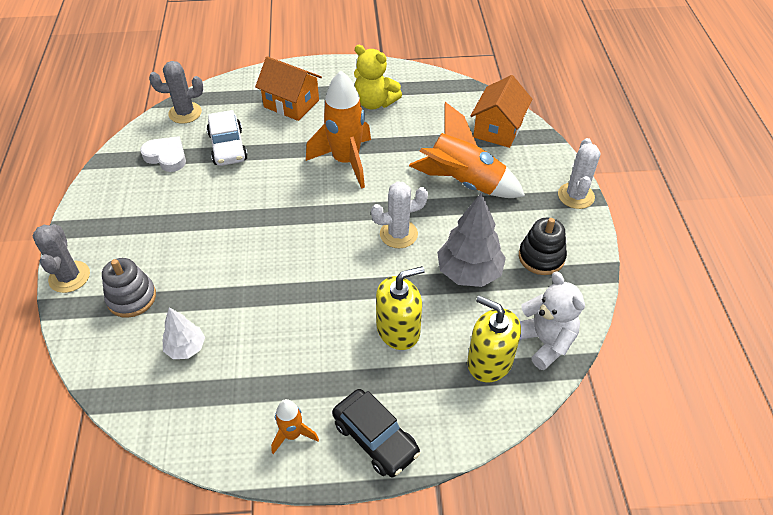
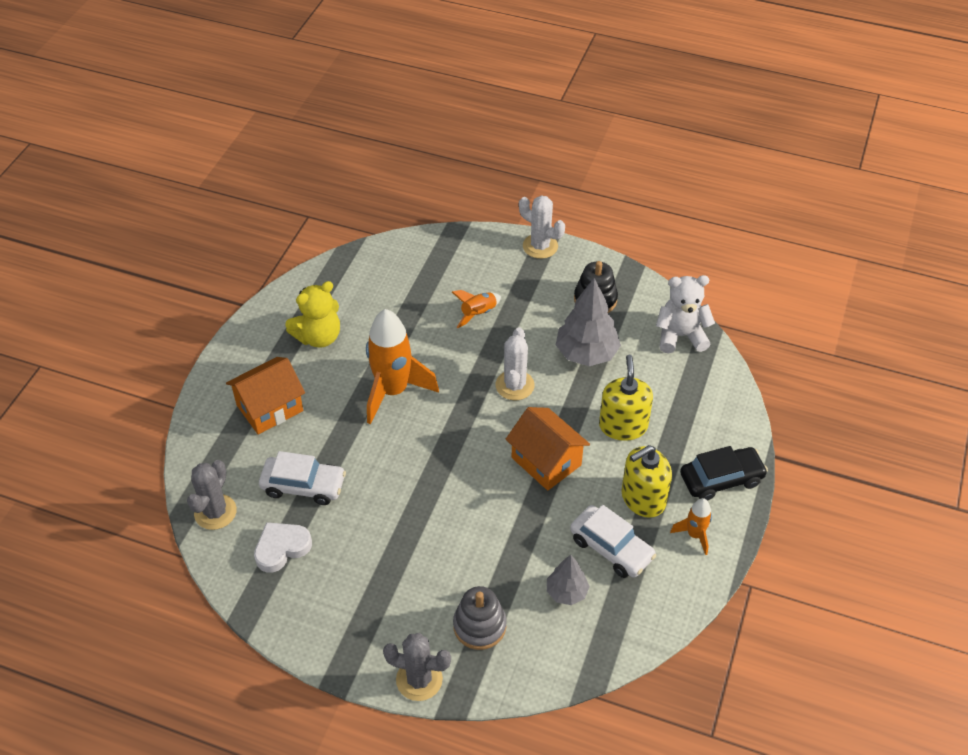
camera: 65 degrees left, 0 degrees up
(186, 348) = (566, 592): white tree -> grey tree
(248, 367) = (611, 548): none -> white car
(463, 183) = (478, 314): orange rocket -> orange rocket, size x0.49
(489, 361) = (683, 378): yellow soap dispenser -> yellow soap dispenser (643, 498)
(498, 129) = (423, 260): orange house -> orange house (546, 461)

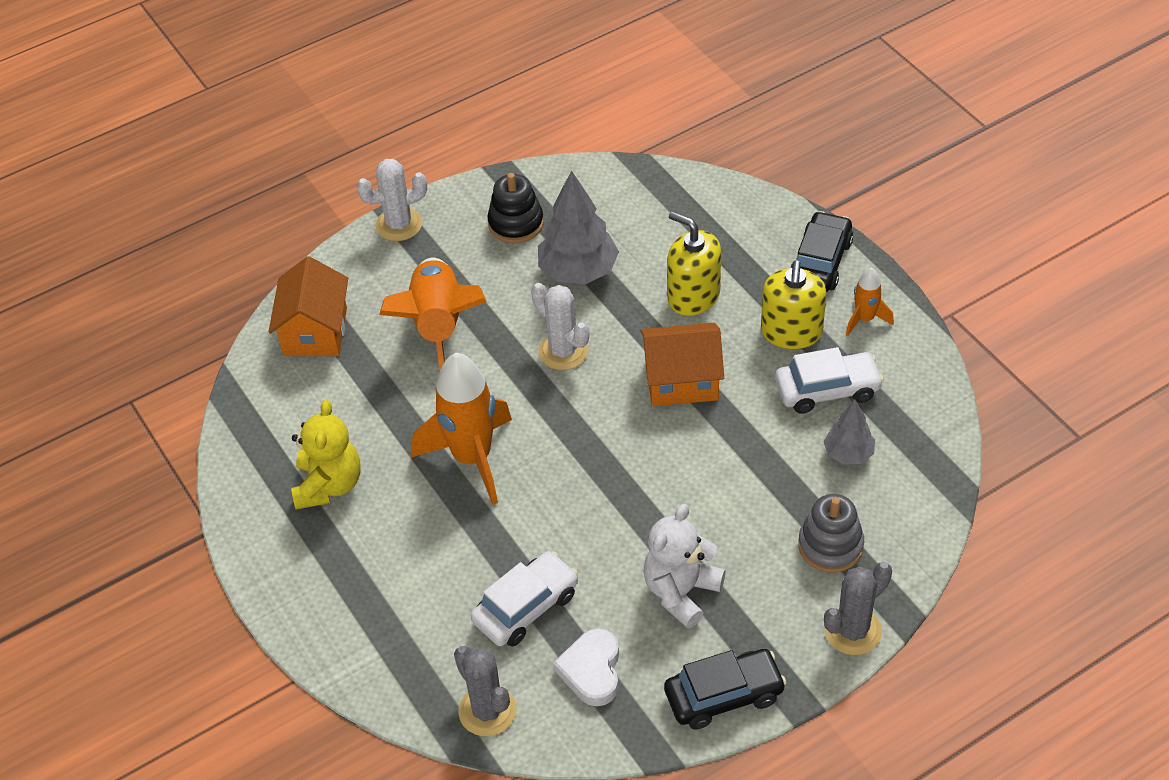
camera: 50 degrees left, 0 degrees up
(270, 408) = (387, 584): orange house -> orange house (315, 331)
(314, 632) = (724, 695): none -> black car
(478, 314) = (438, 327): orange rocket -> orange rocket, size x2.04
(680, 336) = (626, 188): white teddy bear -> white teddy bear (681, 592)

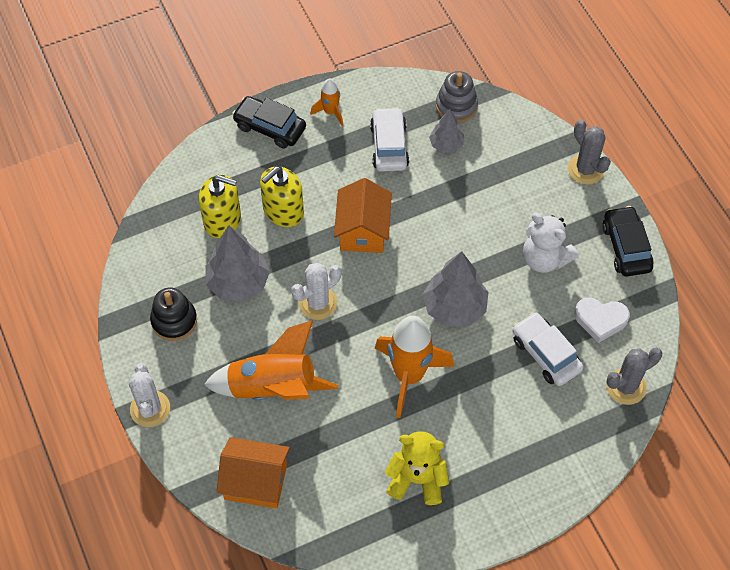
camera: 85 degrees left, 10 degrees up
(582, 495) = (454, 307): none -> grey tree
(791, 332) = (332, 157): yellow soap dispenser -> yellow soap dispenser (222, 220)
(830, 546) = (519, 169): grey stacking toy -> grey stacking toy (456, 106)

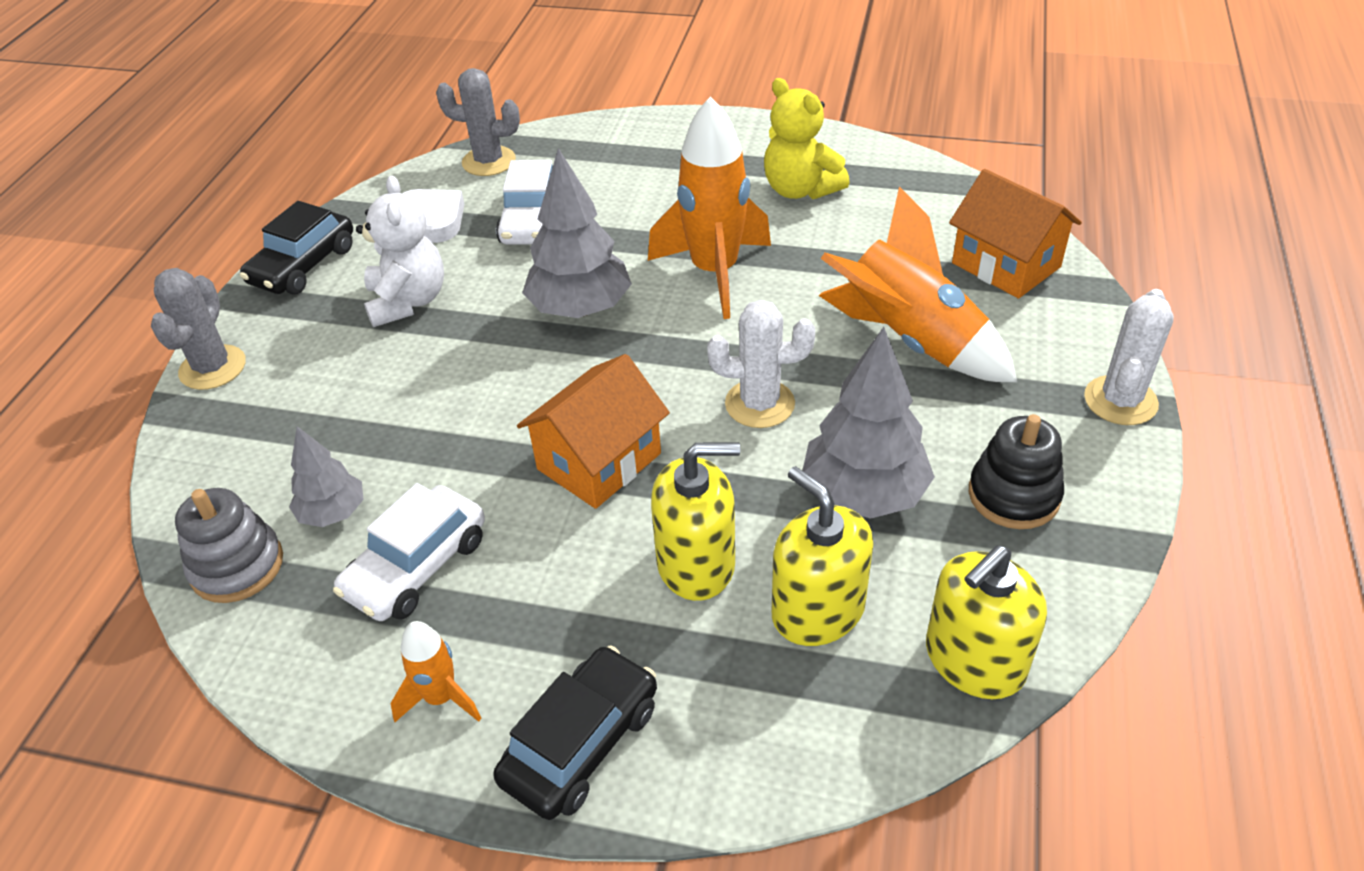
camera: 140 degrees left, 15 degrees down
(152, 235) = (974, 660): none -> yellow soap dispenser
(270, 127) = (581, 743): black car -> black car turned 120 degrees counterclockwise

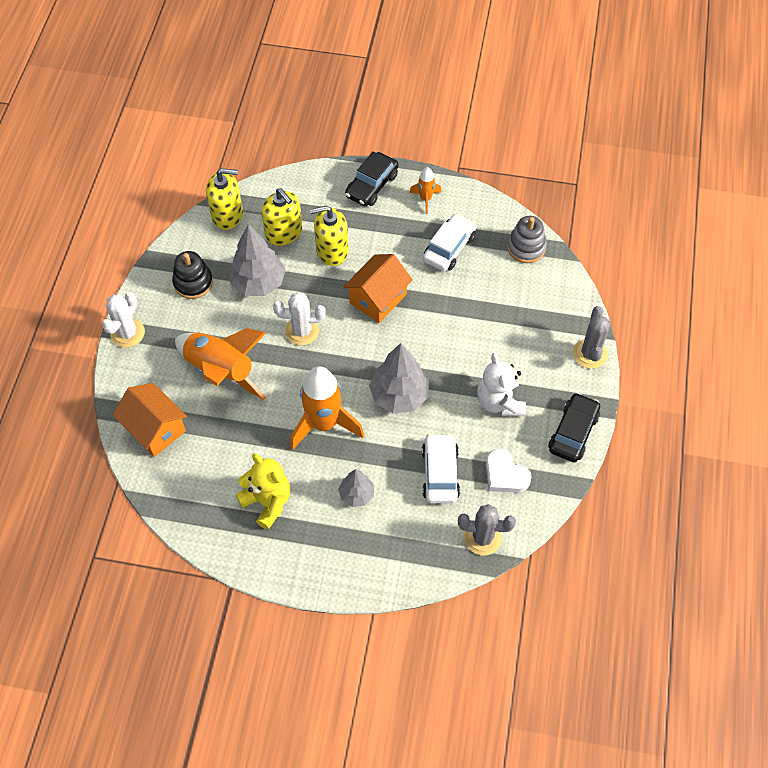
camera: 175 degrees right, 15 degrees up
(333, 513) = (494, 272): grey tree -> grey tree (356, 494)
(974, 660) = (227, 215): yellow soap dispenser -> yellow soap dispenser turned 45 degrees clockwise

